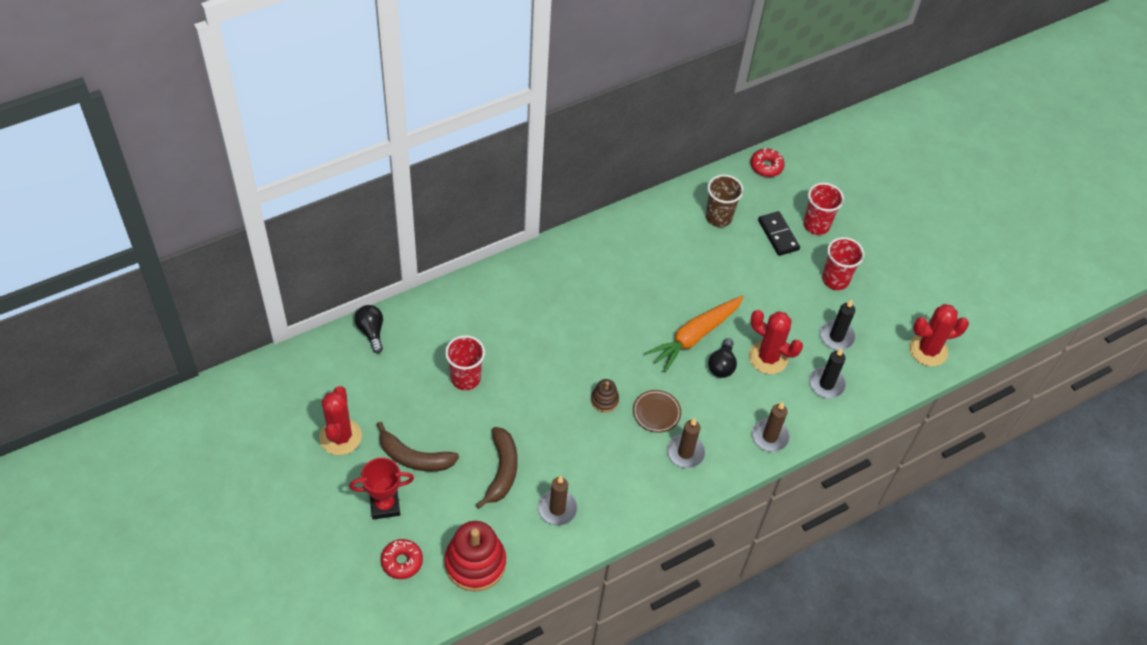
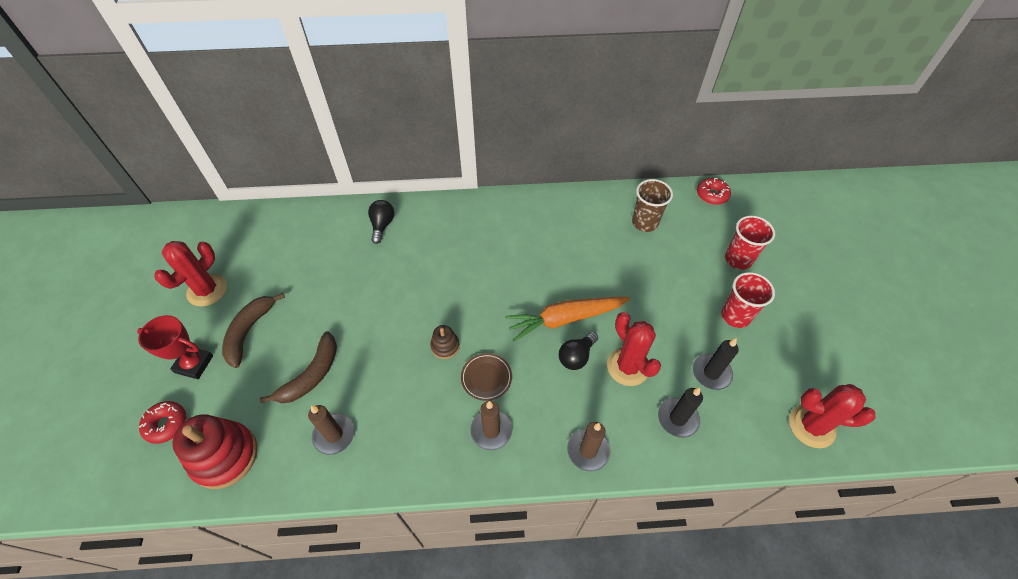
camera: 30 degrees right, 0 degrees up
(371, 331) = (295, 216): black light bulb -> black light bulb (382, 225)
(414, 457) = (249, 331): brown banana -> brown banana turned 60 degrees clockwise
(465, 378) = (339, 280): red cup -> none
(778, 235) = (695, 256): black domino -> none

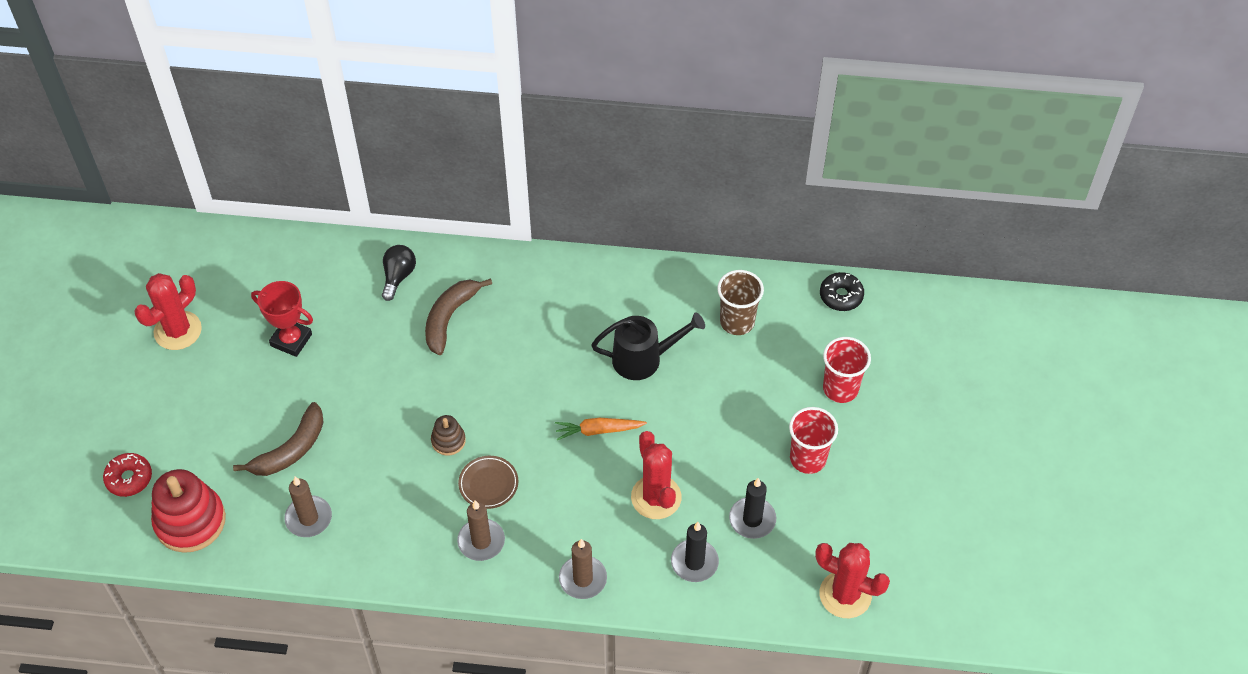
camera: 10 degrees right, 0 degrees up
(194, 364) = (160, 417): red trophy -> red trophy (291, 340)
(249, 331) = (224, 389): brown banana -> brown banana (450, 318)
(565, 319) = (598, 430): orange carrot -> orange carrot, size x0.59
(576, 356) = (599, 476): black light bulb -> none
(584, 259) = (644, 359): none -> black watering can
(712, 195) = (841, 296): red donut -> black donut

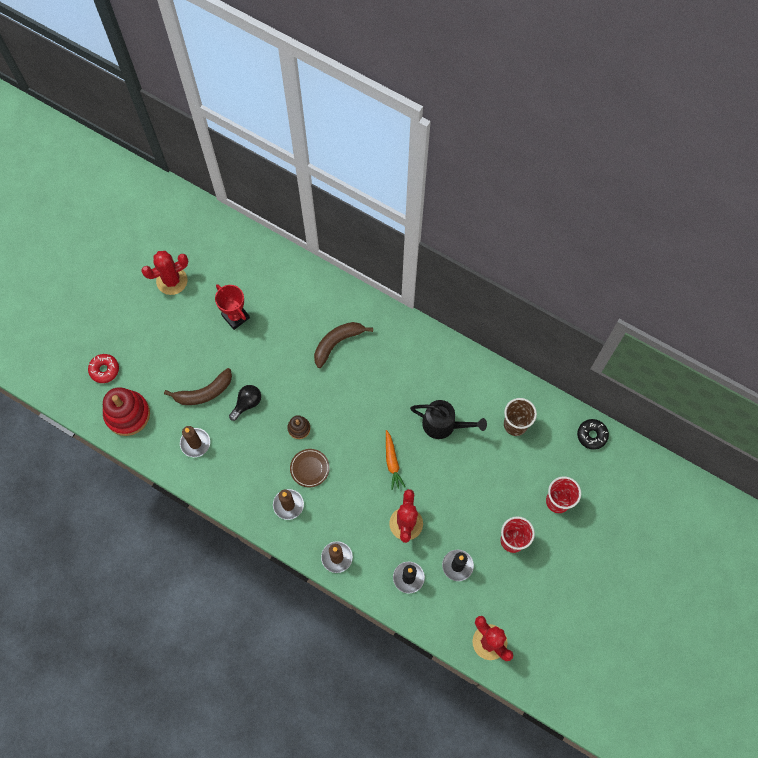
camera: 25 degrees right, 15 degrees up
(398, 276) = (319, 299): black light bulb -> black light bulb (247, 403)
(598, 430) = (392, 462): orange carrot -> orange carrot turned 120 degrees counterclockwise

